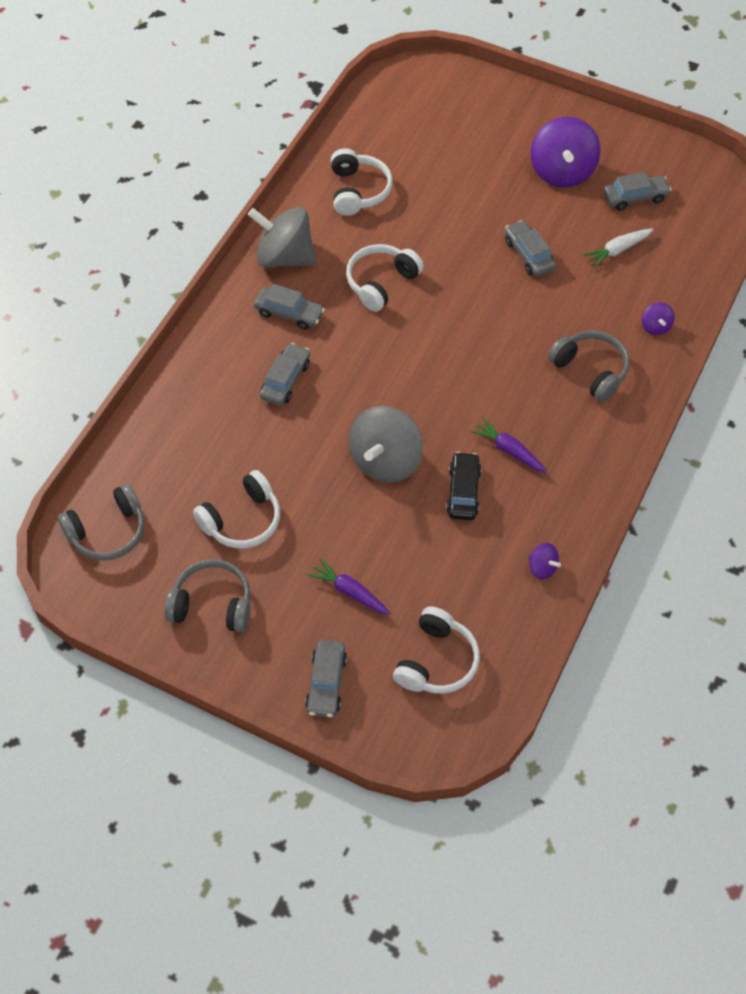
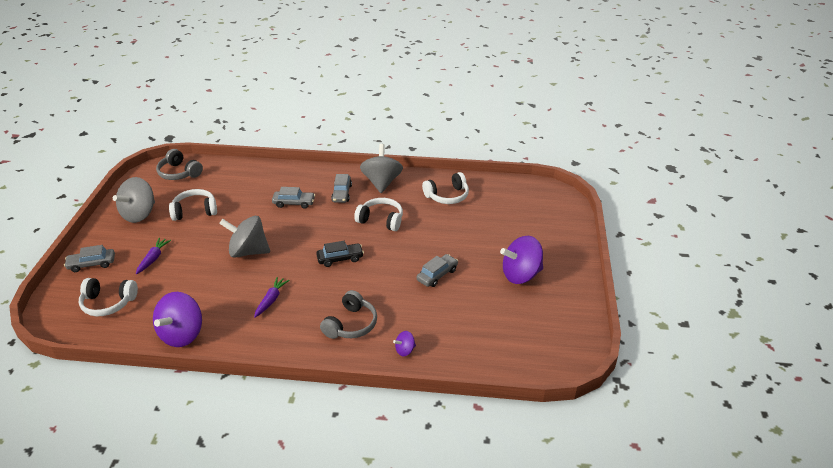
camera: 70 degrees right, 20 degrees down
(212, 604) = (139, 214): grey headphones -> grey spinning top
(242, 520) = (195, 211): white headphones -> white headphones turned 135 degrees clockwise
(463, 491) = (234, 287): black car -> black car (340, 259)
(542, 568) = (182, 334): purple spinning top -> purple spinning top, size x2.20
(617, 250) = (465, 316): white carrot -> none
(635, 197) = (521, 315): grey car -> none

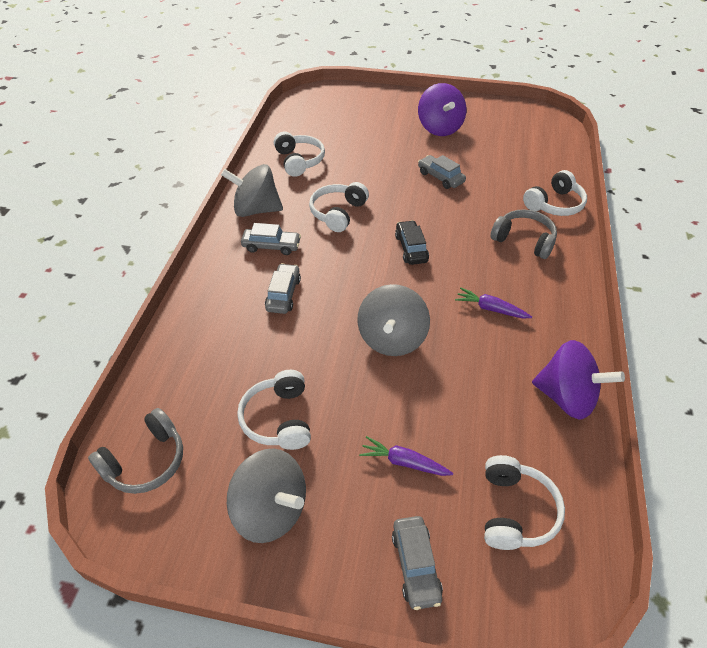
camera: 85 degrees left, 10 degrees up
(405, 350) = (554, 204): purple spinning top -> white headphones

